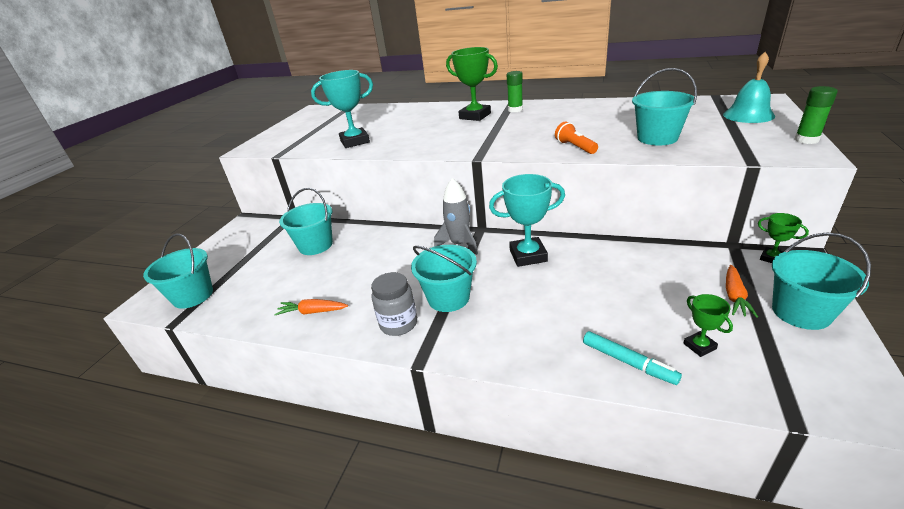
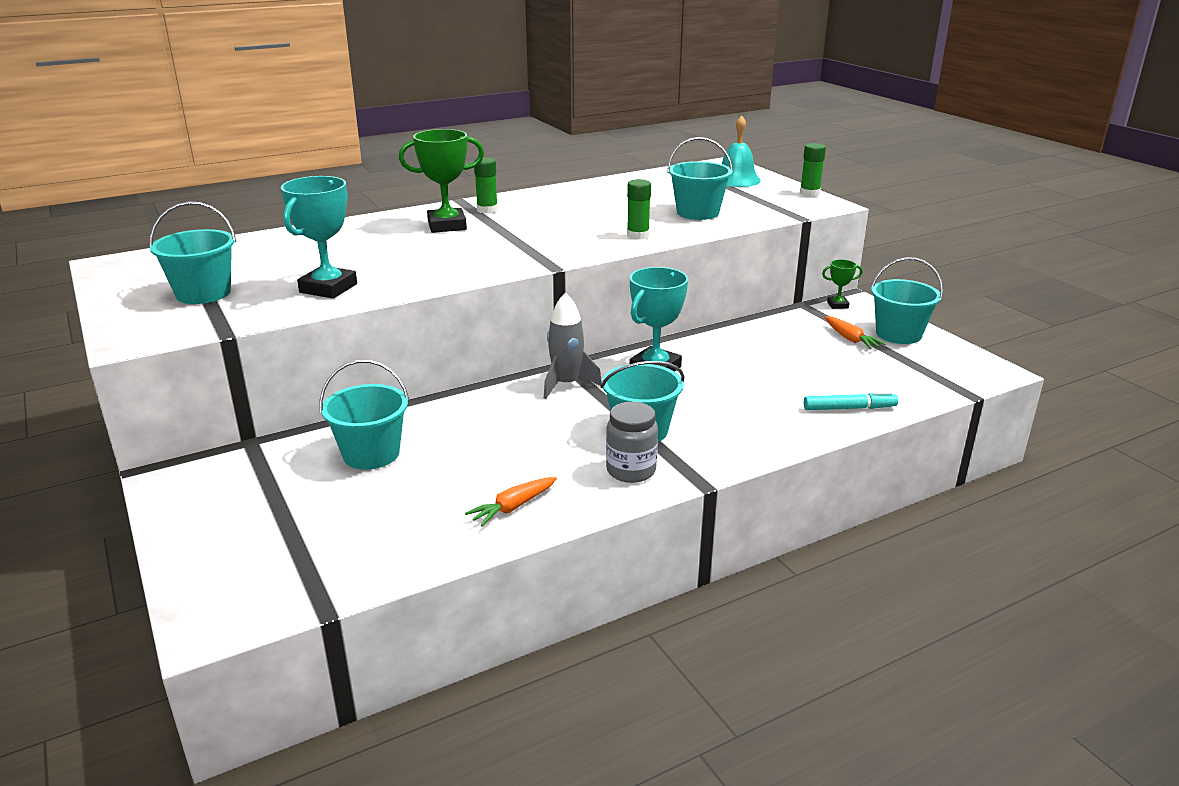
camera: 50 degrees left, 5 degrees down
(193, 296) = (287, 578): turquoise bucket -> turquoise bucket (203, 293)
(575, 147) = (638, 235): orange flashlight -> green glue stick
(699, 346) = (874, 379): green trophy -> none

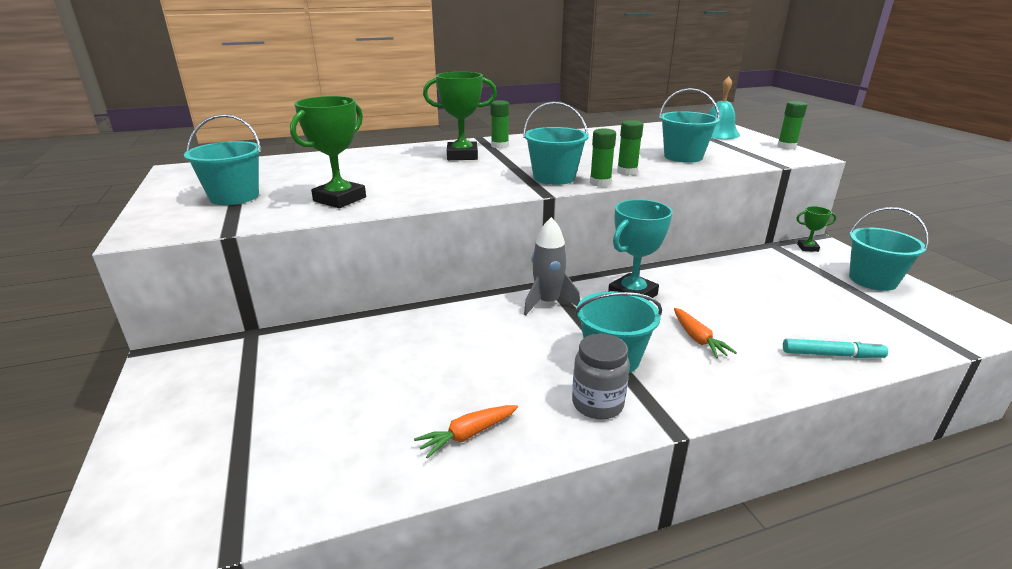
camera: 10 degrees right, 0 degrees up
(328, 288) = (340, 199): turquoise trophy -> green trophy
(371, 454) = (350, 356): turquoise bucket -> turquoise bucket (554, 177)
(610, 250) = (600, 183): none -> green glue stick
(850, 339) = (824, 281): orange carrot -> orange carrot (698, 339)

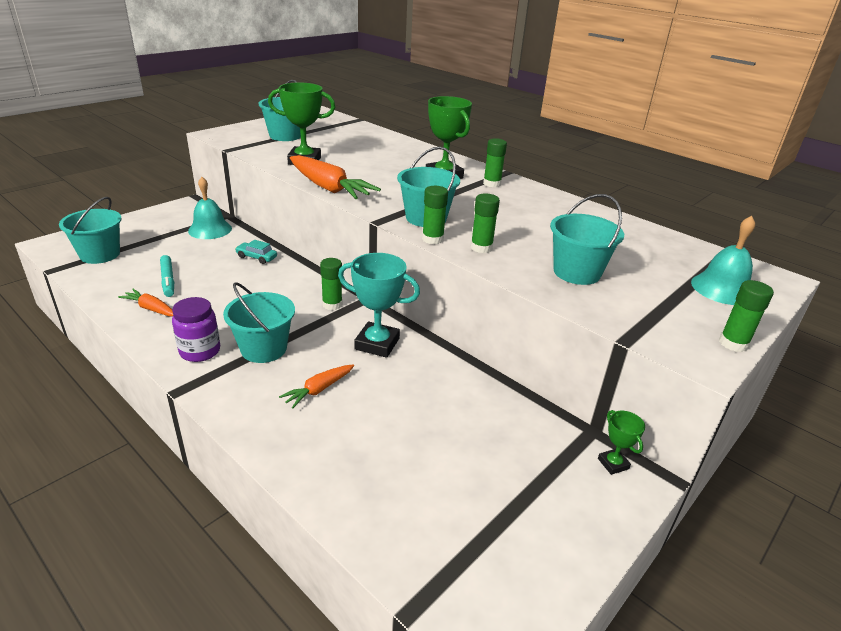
camera: 60 degrees right, 5 degrees up
(277, 353) = (210, 229): none -> turquoise bell
(400, 329) = (256, 257): none -> turquoise car
(438, 200) = (328, 187): none -> orange carrot
(547, 302) = (332, 304): grey rocket -> green glue stick
(597, 404) = (200, 351): grey jar -> purple jar
(832, 355) = (337, 482): turquoise marker -> turquoise marker (168, 280)
(872, 280) = (562, 528): turquoise bucket -> turquoise bucket (100, 254)

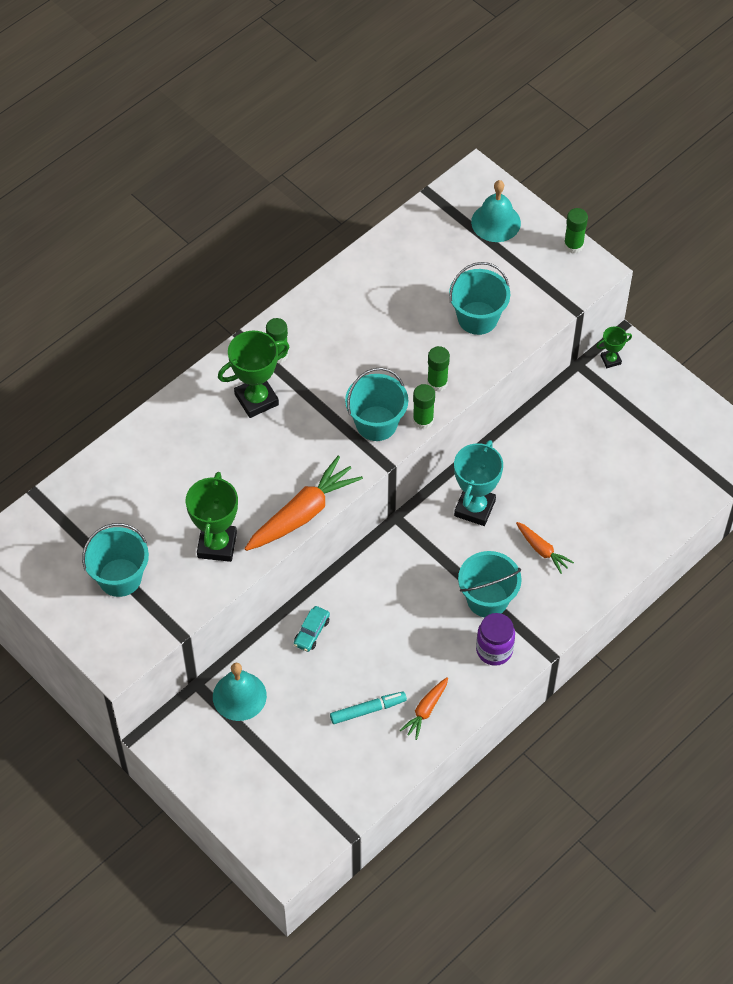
camera: 85 degrees left, 25 degrees up
(100, 254) = (311, 798): turquoise bucket -> none
(332, 304) = (409, 548): green glue stick -> none

